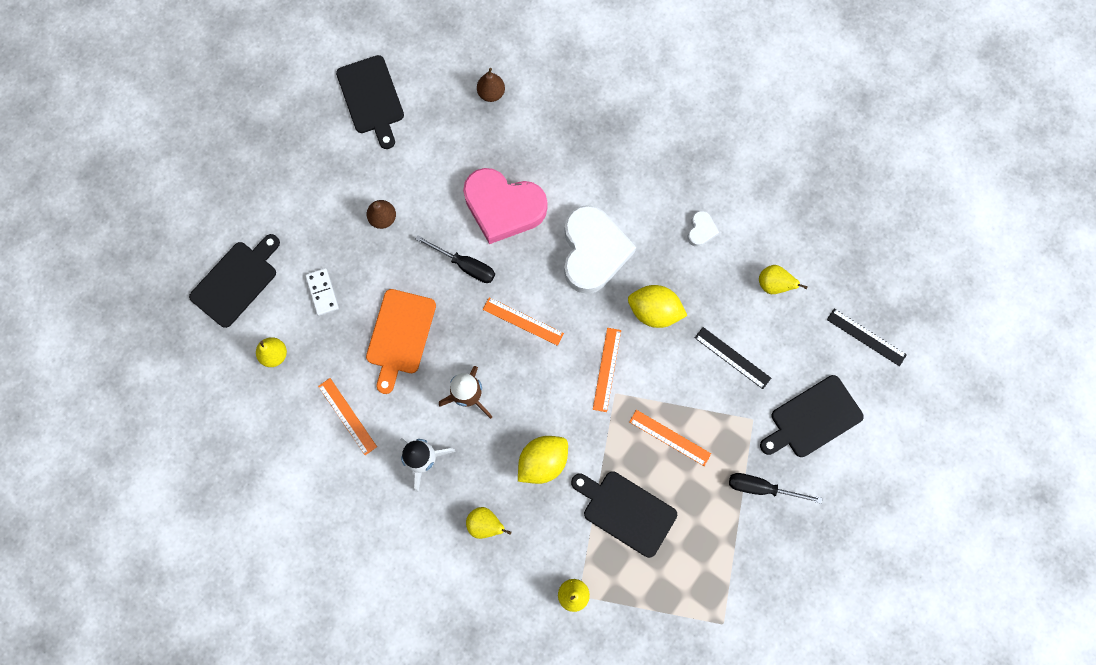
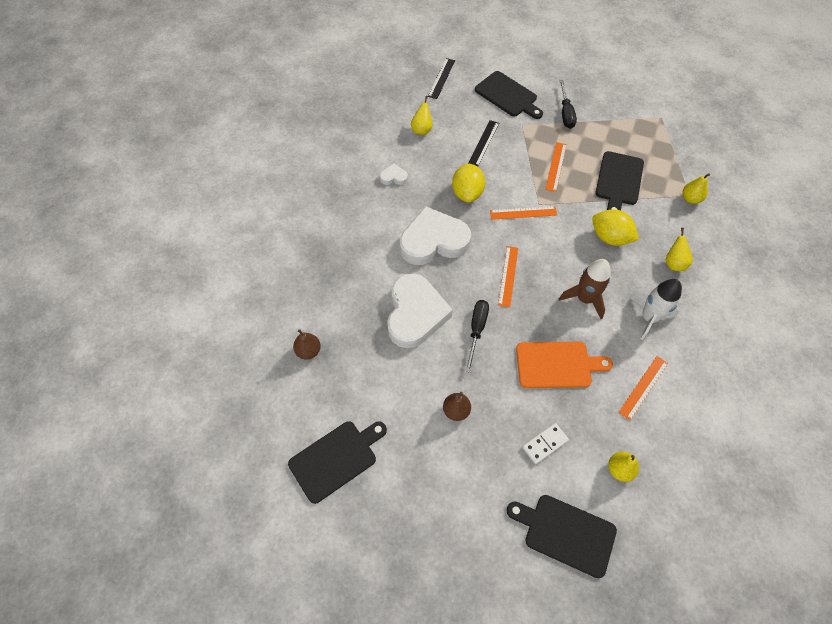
camera: 105 degrees left, 15 degrees down
(503, 207) = (415, 314): pink heart -> white heart

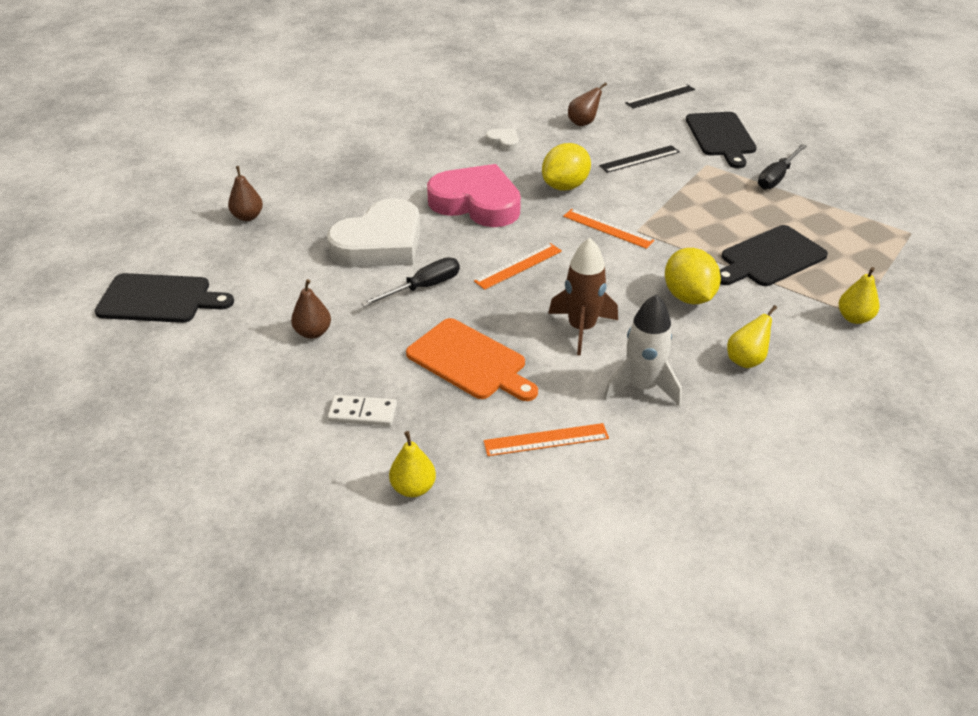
camera: 40 degrees right, 20 degrees down
(422, 130) = (583, 123): yellow pear -> brown pear
(433, 241) = (476, 203): white heart -> pink heart
(556, 166) = (701, 212): orange ruler -> none
(566, 533) = (276, 497): black cutting board -> none

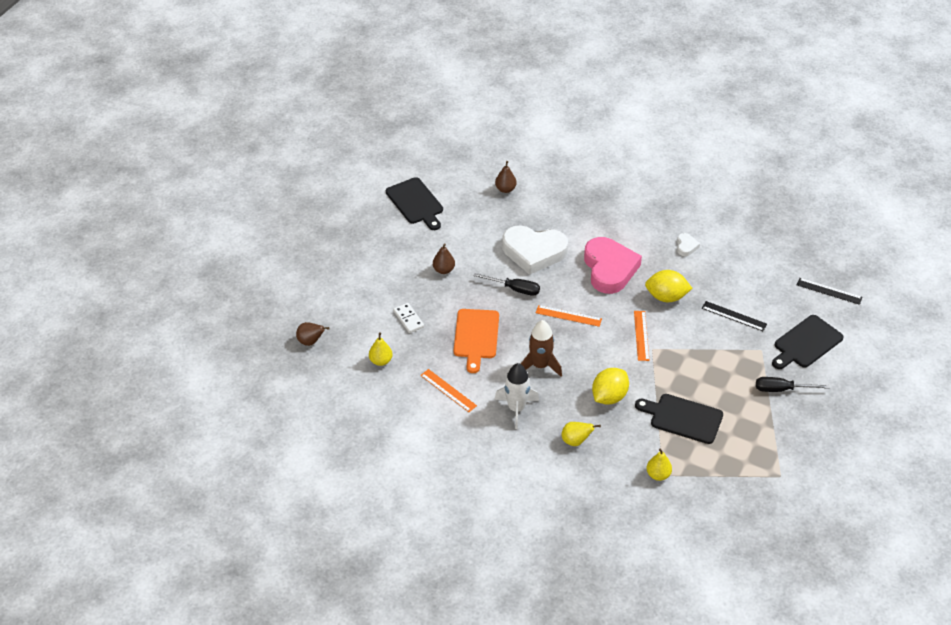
camera: 55 degrees right, 5 degrees up
(583, 123) = (750, 270): brown pear -> brown pear (310, 342)

